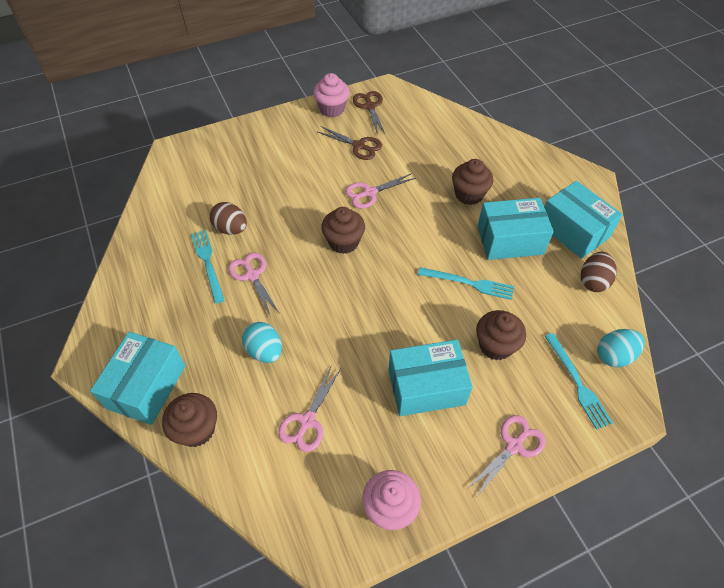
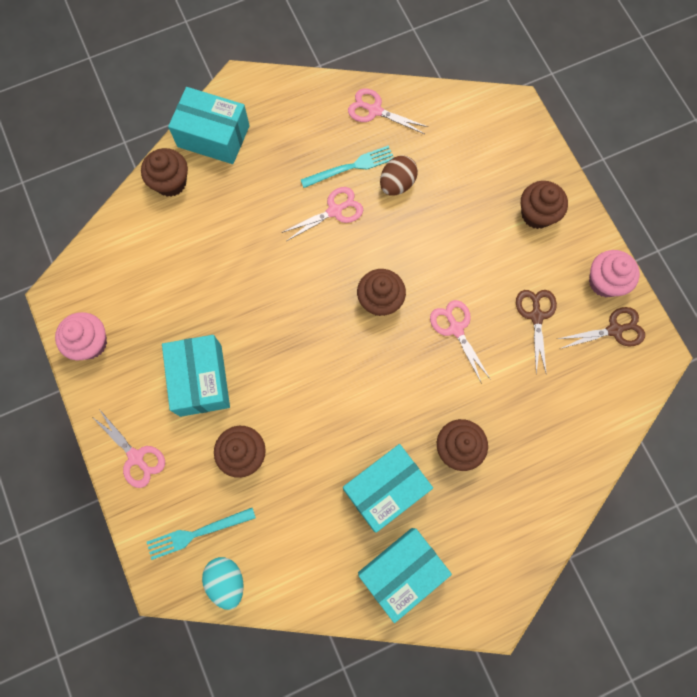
camera: 90 degrees right, 20 degrees up
(265, 351) = (245, 230): turquoise egg -> none
(272, 141) = (537, 214): none -> brown cupcake
(307, 421) = (172, 272): pink scissors -> pink scissors (375, 110)
(359, 146) = (536, 316): brown scissors -> brown scissors turned 150 degrees clockwise
(469, 283) = (323, 434): turquoise fork -> none
(510, 240) = (385, 489): turquoise box -> turquoise box turned 60 degrees clockwise
(593, 281) = (325, 579): brown egg -> none

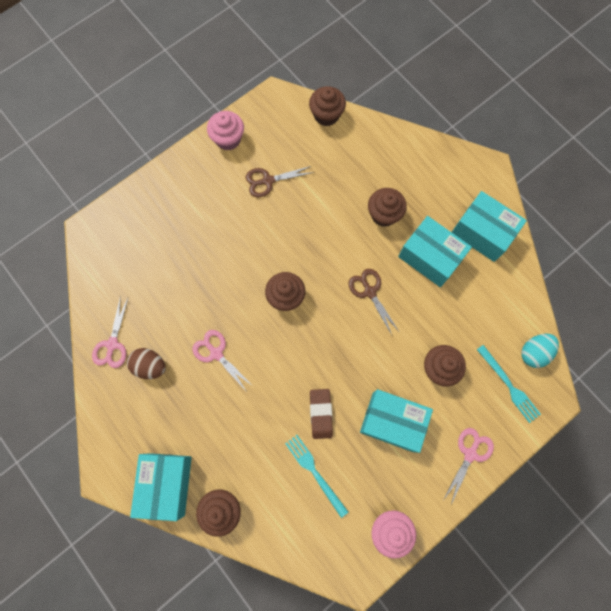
camera: 105 degrees left, 0 degrees up
(200, 380) = (392, 421): turquoise box -> turquoise box turned 45 degrees clockwise
(234, 304) = (321, 414): none -> brown eraser
(351, 167) = (172, 351): turquoise fork -> turquoise fork (315, 472)
(397, 184) = (179, 308): brown egg -> brown egg (150, 366)
(456, 328) = (293, 235): pink scissors -> none
(537, 214) = (183, 196): brown cupcake -> brown cupcake (326, 115)
(614, 330) = (264, 127): brown scissors -> brown scissors (370, 292)

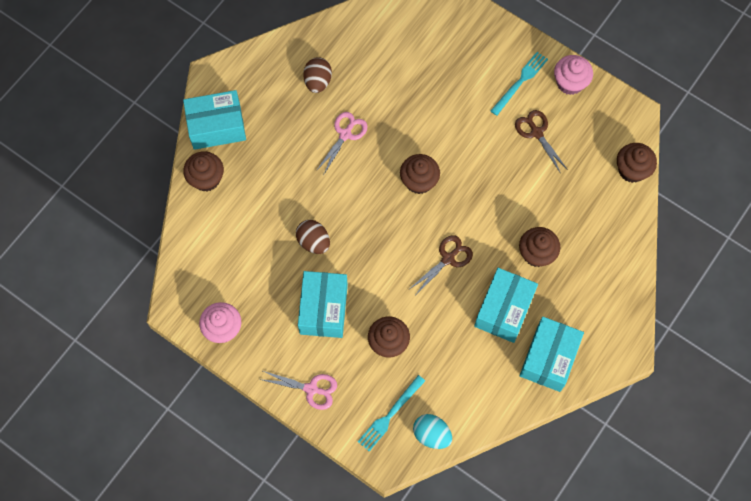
camera: 75 degrees right, 5 degrees down
(112, 344) = (328, 44): pink scissors -> none
(315, 472) = (258, 250): turquoise fork -> turquoise fork (520, 82)
(321, 414) = (313, 242): brown eraser -> brown egg

